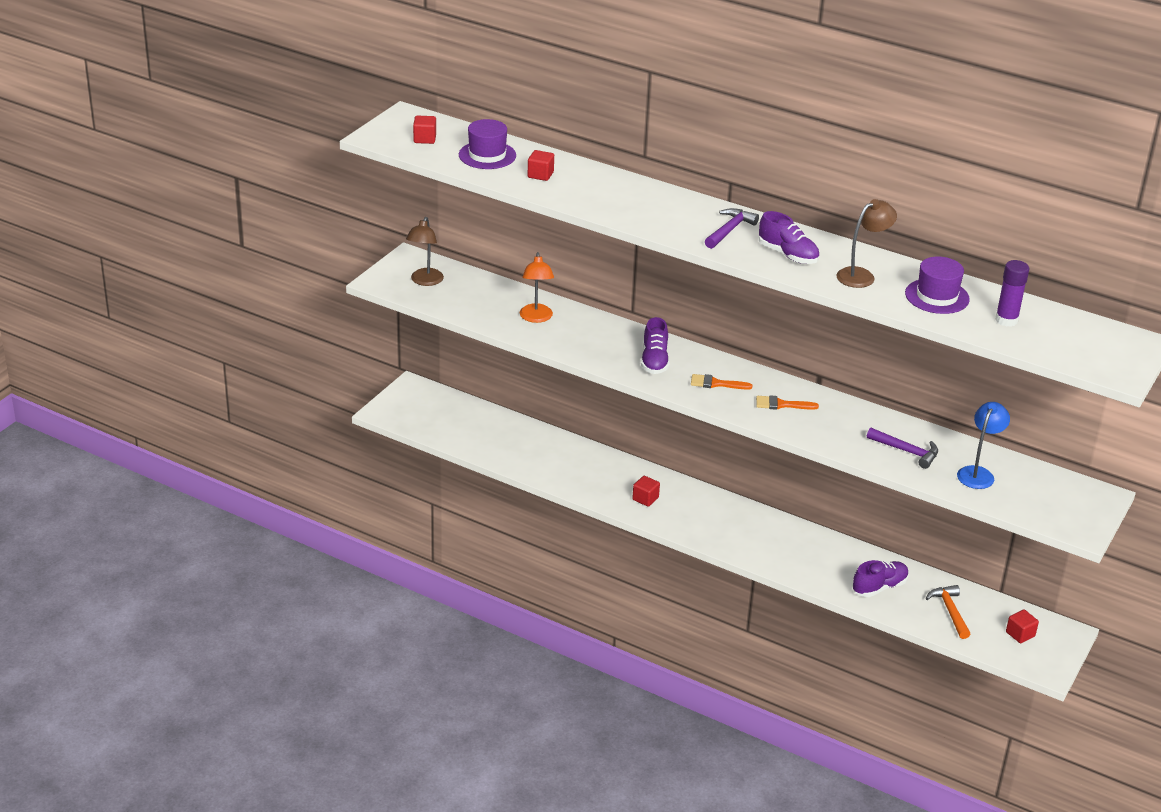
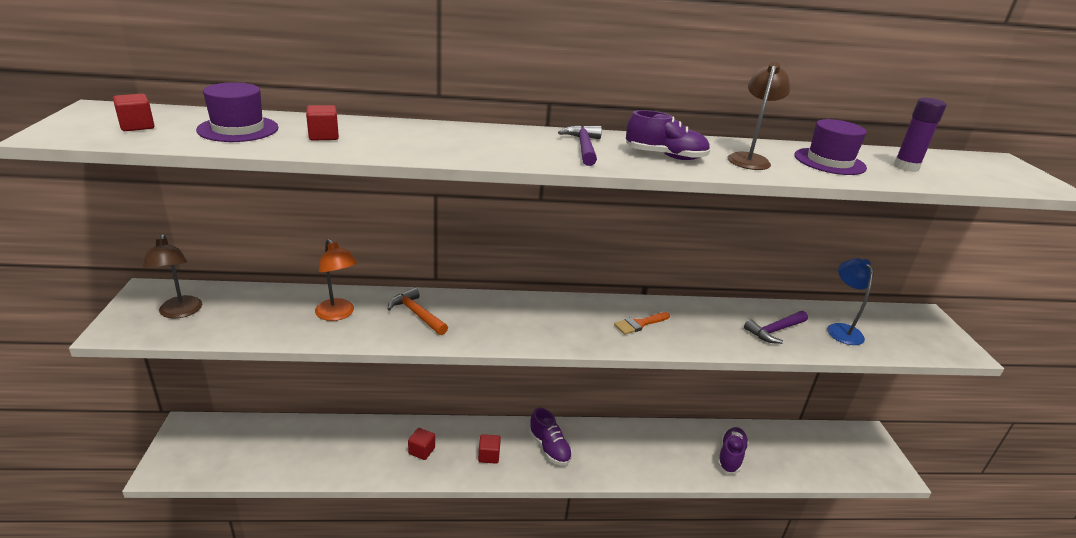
camera: 35 degrees left, 5 degrees down
(654, 361) = (492, 320): purple shoe -> purple shoe (549, 448)
(716, 383) = (567, 324): orange brush -> none
(906, 451) = (775, 331): purple hammer -> purple hammer turned 150 degrees clockwise
(950, 611) = (793, 454): orange hammer -> orange hammer (417, 314)
(1020, 634) = (850, 451): red cube -> red cube (421, 451)

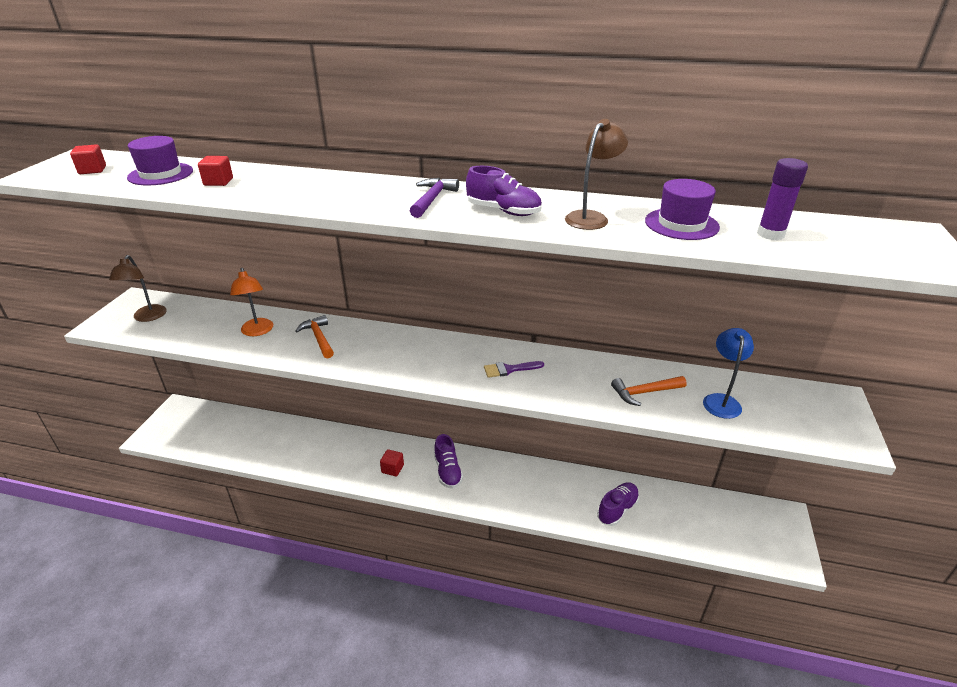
camera: 20 degrees right, 5 degrees up
(421, 451) = (340, 455): red cube -> none
(639, 324) = (509, 369): orange brush -> purple brush
(775, 331) = (644, 392): purple hammer -> orange hammer

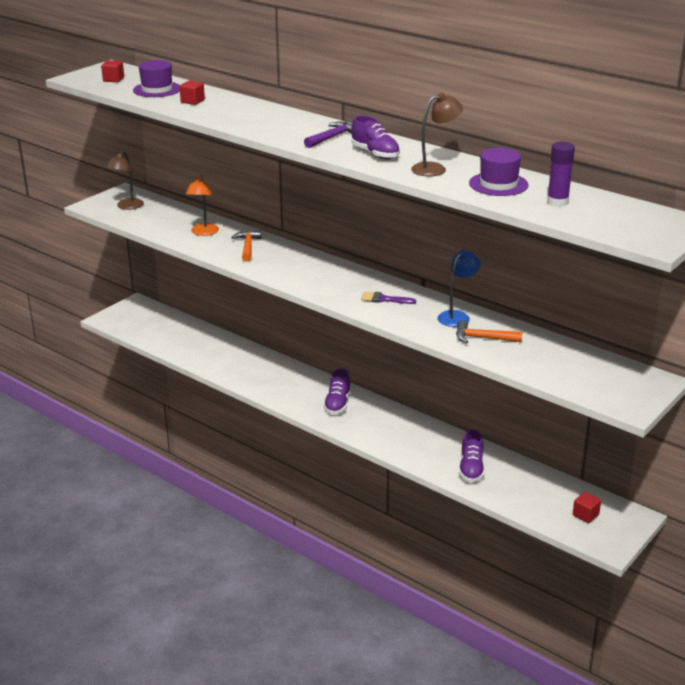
camera: 25 degrees right, 5 degrees down
(392, 469) = (291, 390): red cube -> red cube (585, 515)
(617, 509) = (471, 469): purple shoe -> purple shoe turned 120 degrees clockwise
(721, 400) = (544, 358): blue lamp -> blue lamp (457, 316)

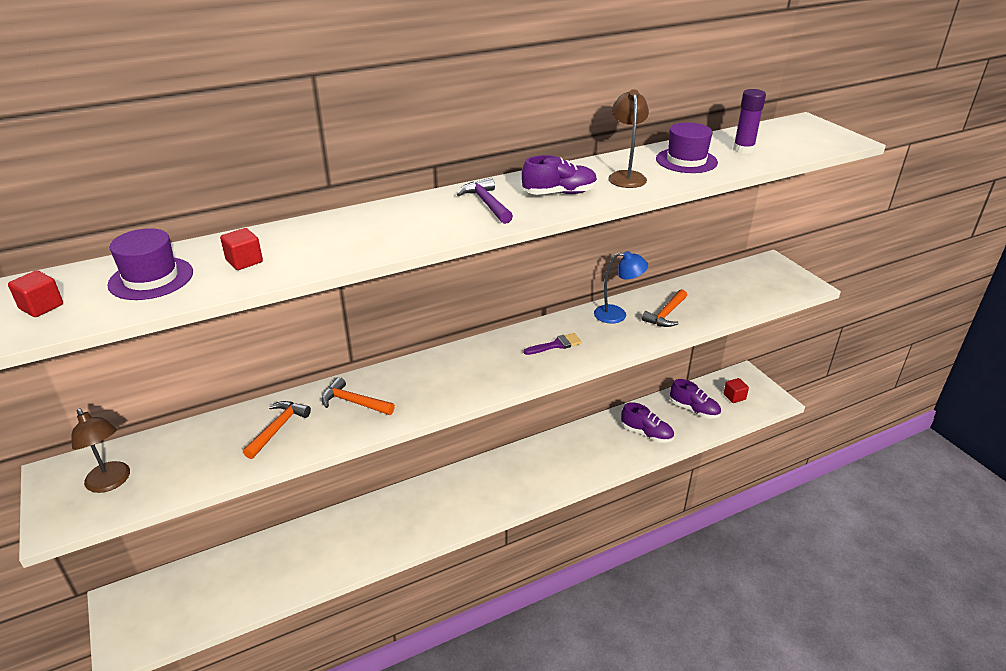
camera: 65 degrees left, 5 degrees up
(203, 233) = (278, 428): orange lamp -> orange hammer
(337, 404) = (493, 483): purple shoe -> purple shoe (694, 409)
(384, 299) = (556, 345): purple brush -> purple brush turned 150 degrees counterclockwise
(457, 316) = (617, 314): blue lamp -> blue lamp turned 120 degrees clockwise

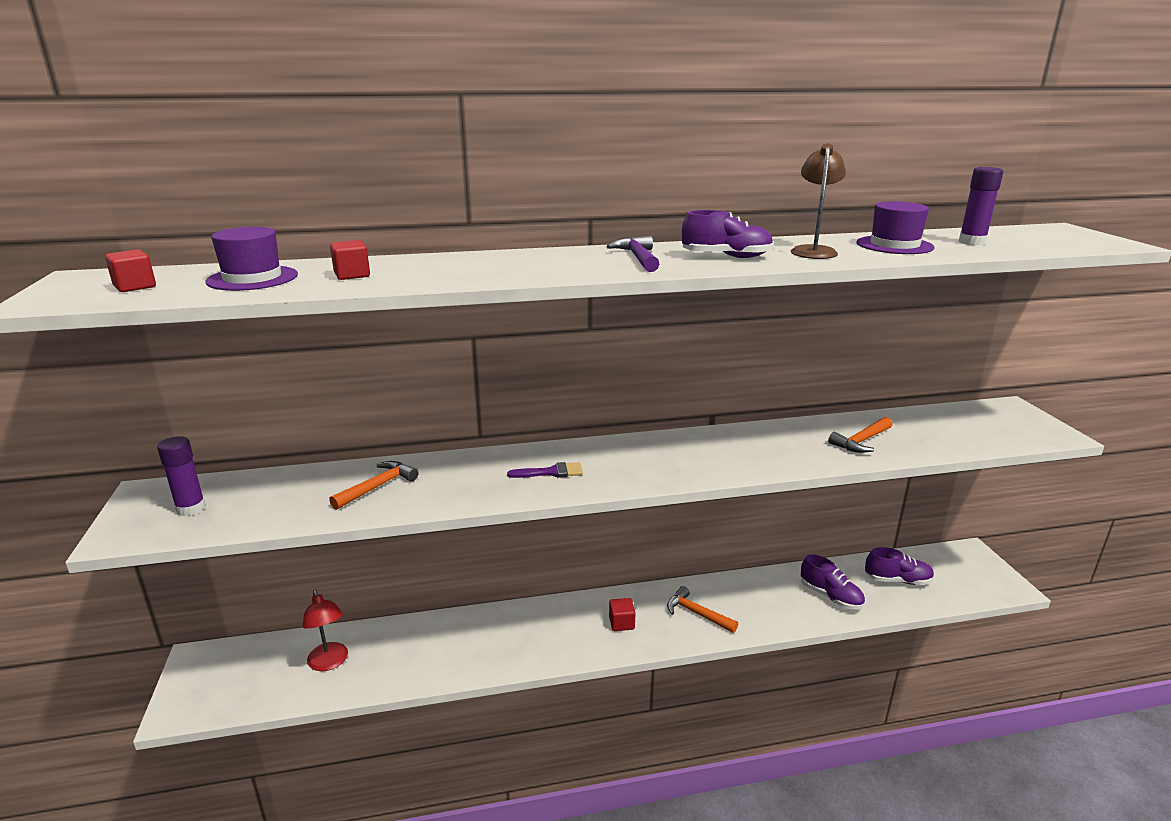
camera: 15 degrees right, 10 degrees down
(111, 482) = (191, 508): brown lamp -> purple glue stick
(246, 577) = (330, 663): none -> red lamp
(354, 402) = (468, 475): orange hammer -> orange hammer (697, 613)
(556, 345) = (716, 453): purple brush -> purple brush (551, 472)
(617, 314) = (800, 434): blue lamp -> none
(694, 409) = (897, 580): purple shoe -> purple shoe turned 45 degrees counterclockwise
(734, 397) = (953, 574): red cube -> red cube (621, 623)

